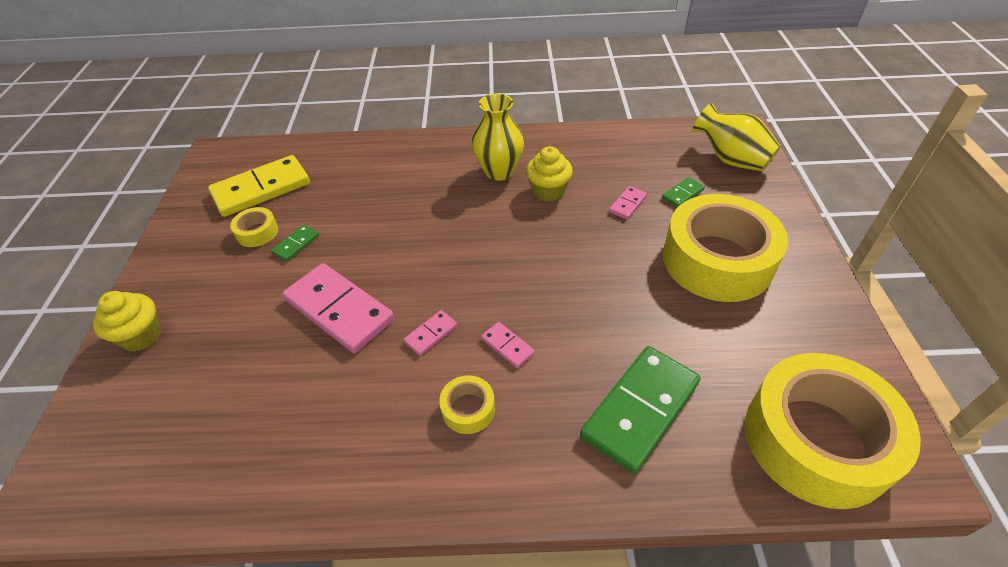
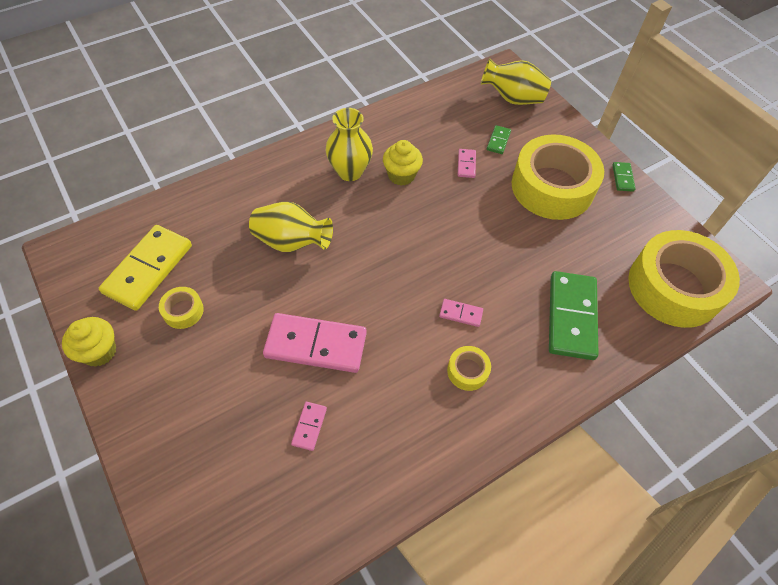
camera: 35 degrees left, 10 degrees up
(141, 336) = (163, 447): yellow cupcake -> yellow cupcake (99, 351)
(296, 244) = (230, 306): green domino -> green domino (622, 178)
(395, 212) = (291, 242): none -> yellow vase
(431, 334) = (401, 330): pink domino -> pink domino (309, 426)

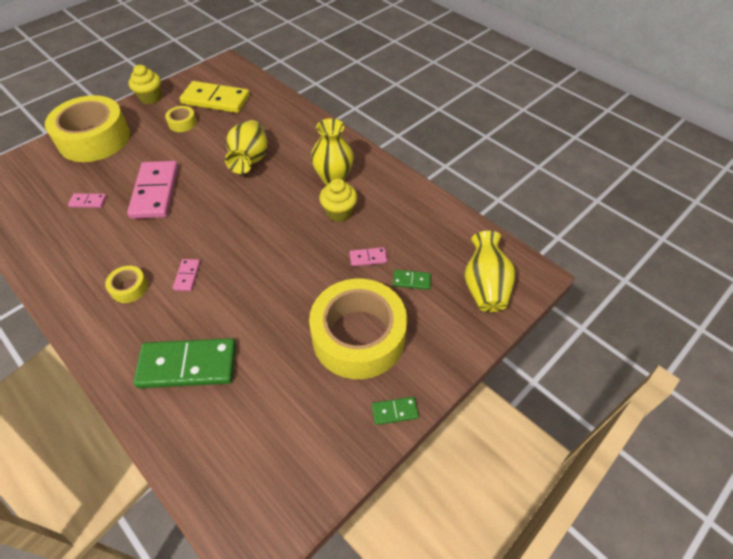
camera: 80 degrees right, 5 degrees down
(674, 287) = (234, 473): yellow tape -> yellow tape (94, 139)

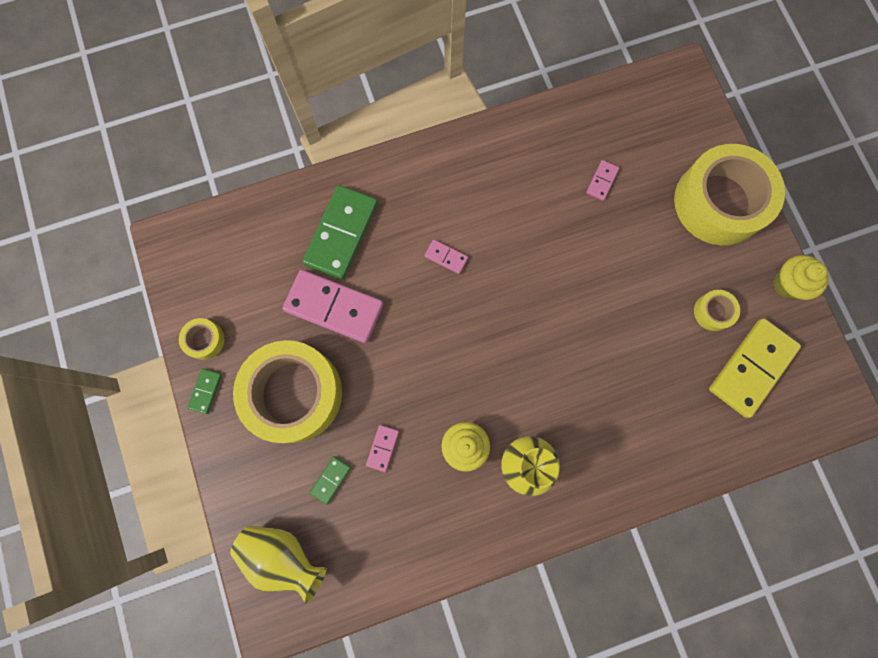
camera: 115 degrees right, 25 degrees up
(129, 288) = (456, 201): yellow tape -> yellow tape (204, 340)
(155, 192) = (588, 252): pink domino -> pink domino (334, 307)
(250, 160) = (602, 374): yellow vase -> none

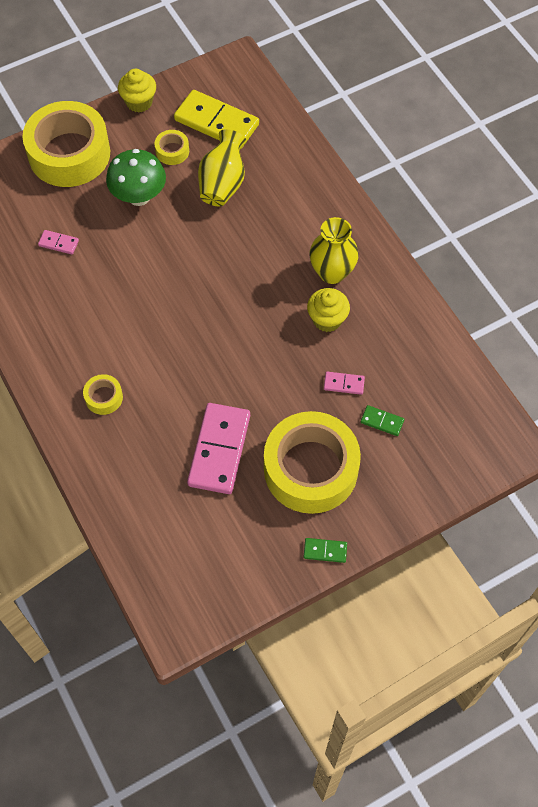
camera: 100 degrees left, 15 degrees down
(204, 340) = (274, 564): yellow tape -> yellow tape (104, 397)
(283, 555) = (457, 447): yellow vase -> yellow vase (222, 184)
(341, 234) = (142, 458): green domino -> none
(446, 257) = (153, 361): pink domino -> none
(653, 268) = (139, 196): none -> green mushroom

